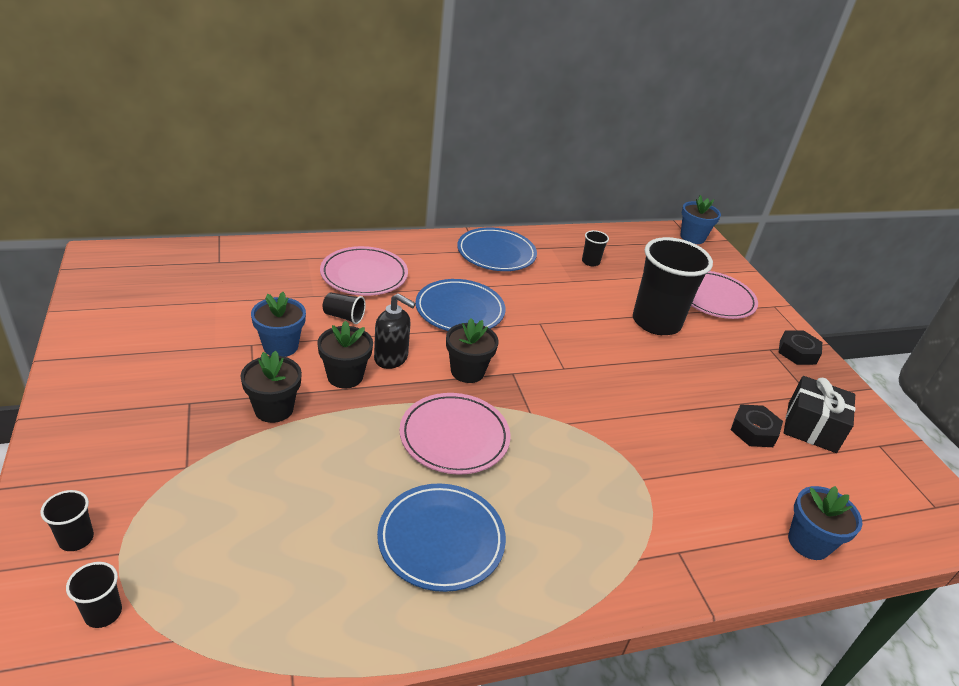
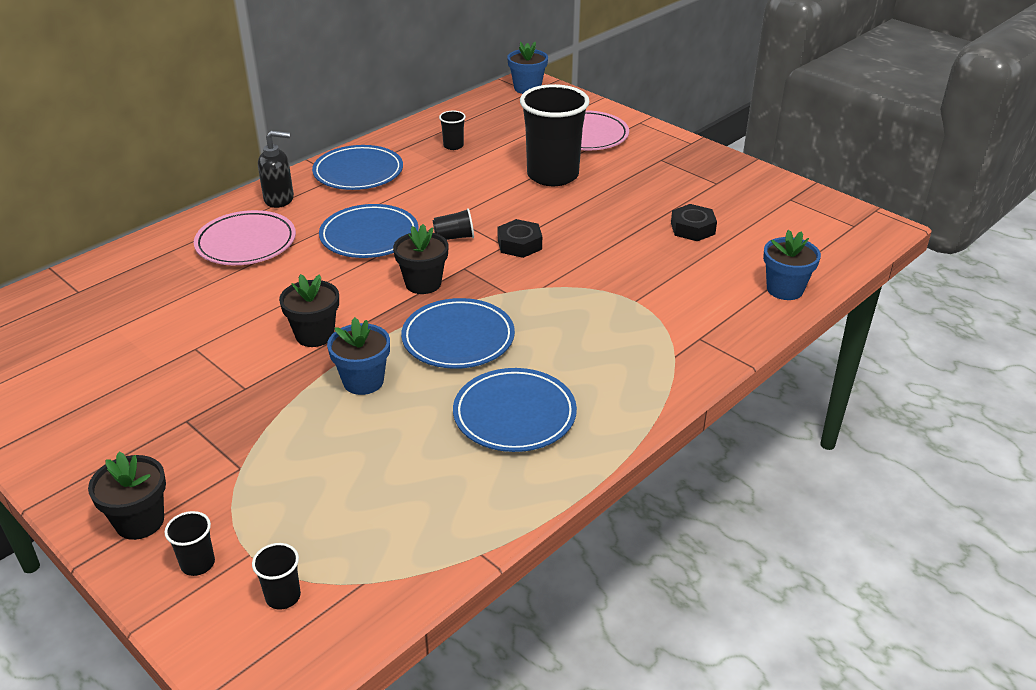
camera: 25 degrees left, 0 degrees up
(274, 409) = (274, 389): black flower pot -> black flower pot (140, 521)
(280, 346) = (226, 337): blue flower pot -> blue flower pot (363, 381)
(343, 317) = (263, 287): black cup -> black cup (454, 237)
(391, 358) = (344, 302): black soap dispenser -> black soap dispenser (279, 199)
(454, 437) = (458, 338): pink plate -> blue plate
(797, 352) = (684, 153): black nut -> black nut (519, 244)
(811, 427) = (733, 207): black gift -> none

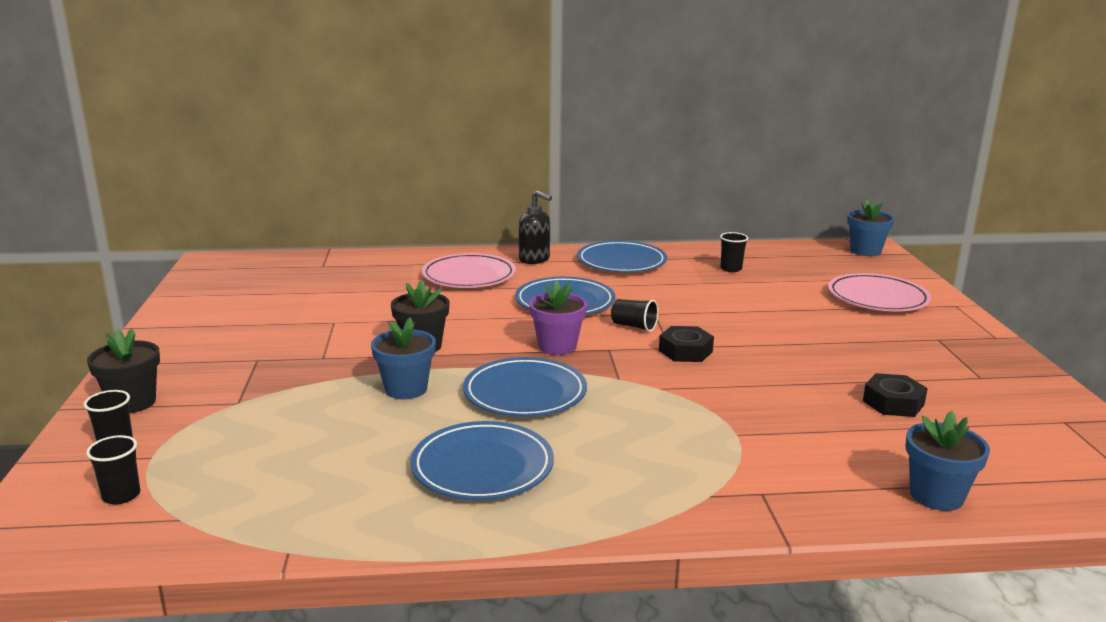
camera: 40 degrees right, 15 degrees down
(423, 283) = (557, 346): black flower pot -> purple flower pot
(552, 175) = (796, 315): black cup -> none

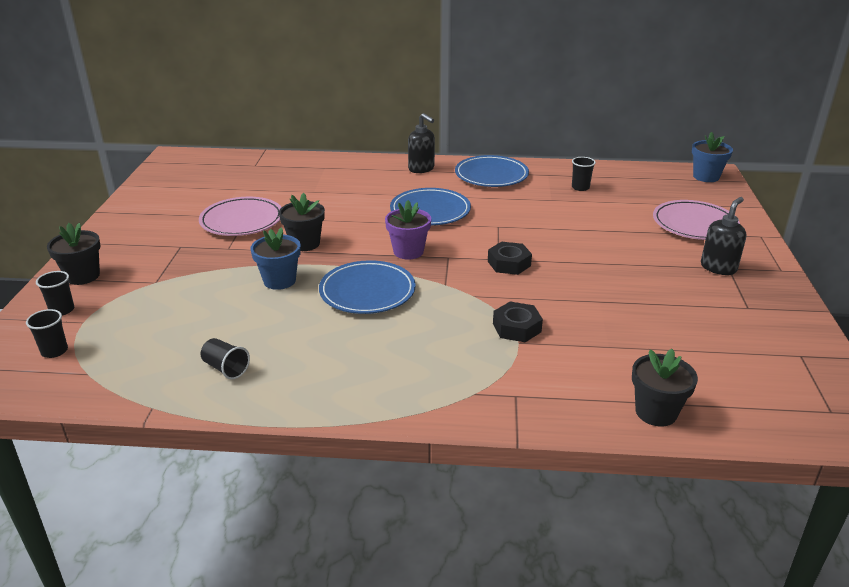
camera: 10 degrees right, 10 degrees up
(469, 276) = (363, 181): pink plate -> pink plate (242, 221)
(482, 467) = (312, 352): blue plate -> none
(633, 326) = (476, 237): black cup -> black cup (226, 368)
(893, 403) = (660, 325): black nut -> black nut (517, 328)
(926, 339) = (718, 267): none -> black soap dispenser
(936, 496) = (656, 412): blue flower pot -> black flower pot

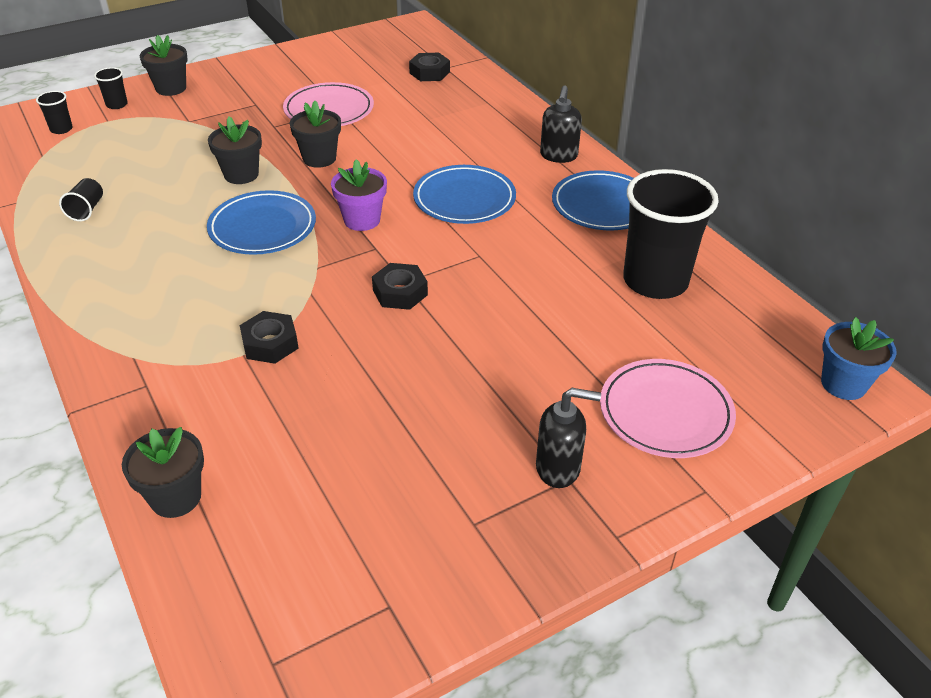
camera: 55 degrees right, 10 degrees up
(252, 172) = (429, 72): none -> black nut
(279, 280) = (241, 174): blue flower pot -> black flower pot
(580, 187) = (655, 281): black cup -> black cup, size x2.43

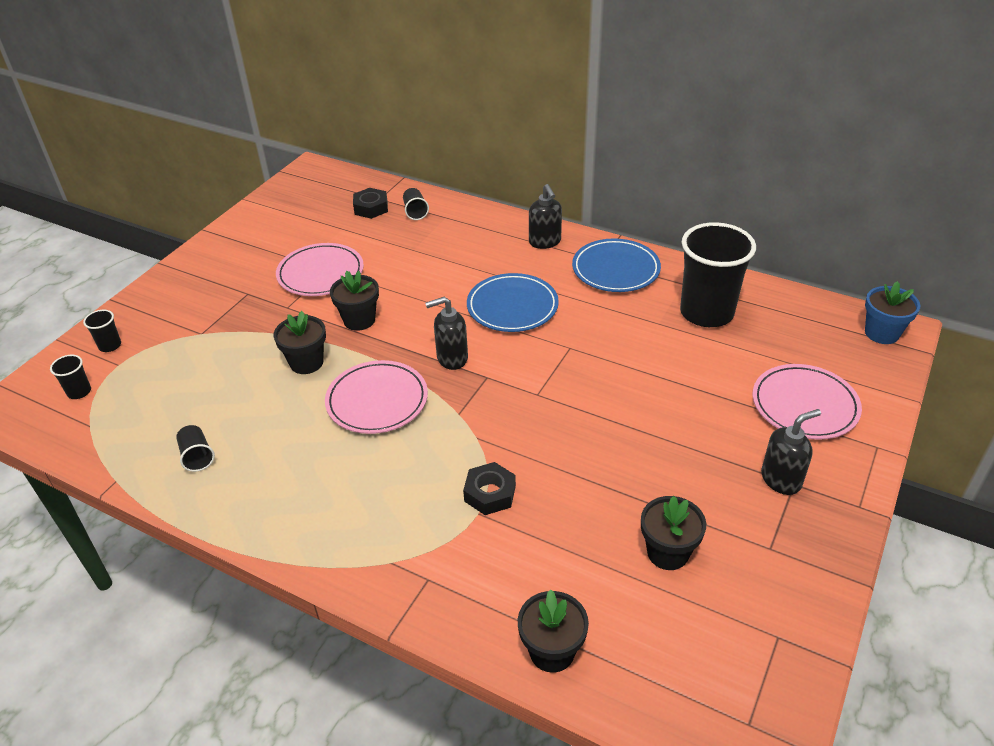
camera: 30 degrees left, 0 degrees up
(171, 88) = (148, 309): black flower pot -> black flower pot (667, 552)
(262, 227) = (377, 401): blue plate -> pink plate
(362, 220) = (451, 358): purple flower pot -> black soap dispenser
(400, 292) = (543, 404): black nut -> none
(465, 89) = (415, 212): none -> black cup

